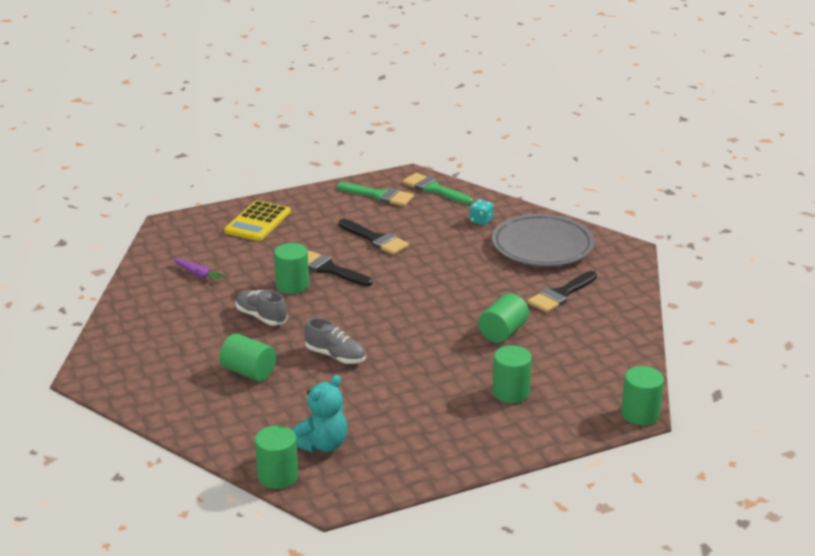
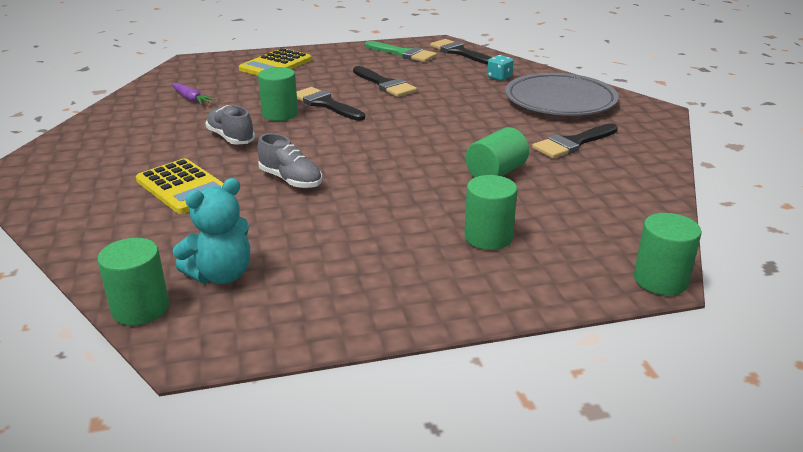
camera: 10 degrees right, 0 degrees up
(248, 372) = (183, 187): green cylinder -> yellow calculator
(434, 189) = (459, 52): green brush -> black brush

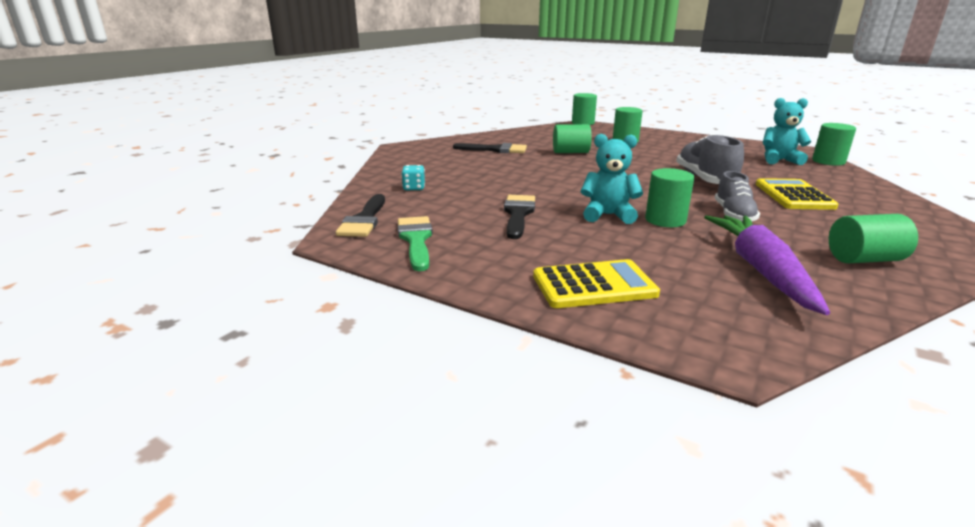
camera: 135 degrees left, 5 degrees down
(121, 128) = (864, 259): none -> green cylinder
(191, 99) = (761, 270): purple carrot -> purple carrot, size x2.15
(291, 180) = (705, 179): grey shoe -> grey shoe, size x1.53
(325, 104) = (608, 215): black brush -> turquoise teddy bear
(560, 101) = (431, 164): grey plate -> none

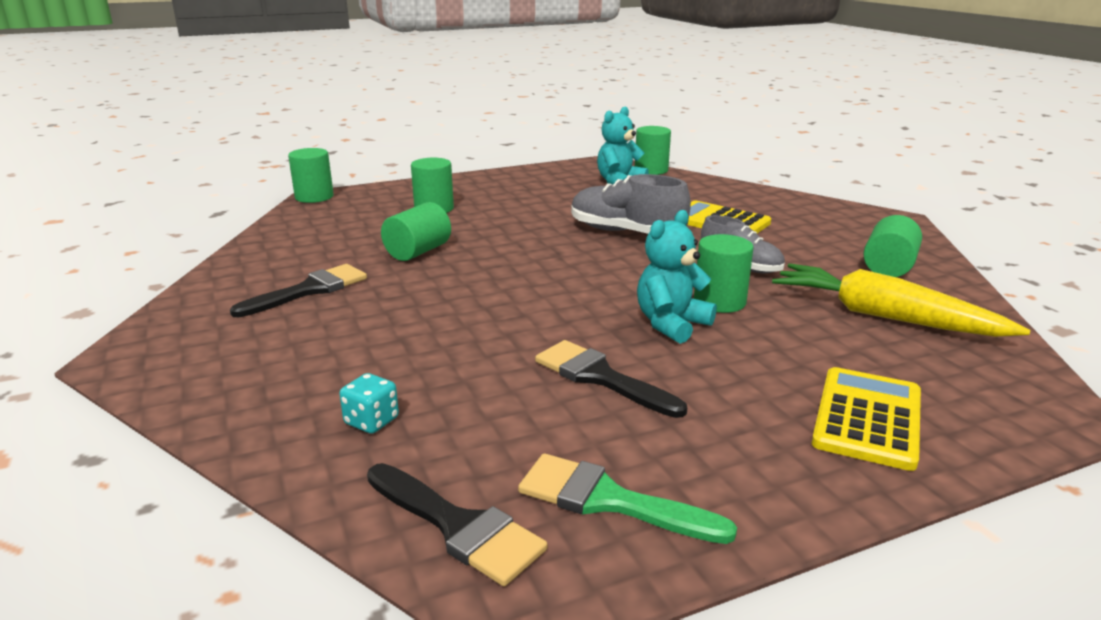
camera: 55 degrees left, 0 degrees up
(761, 270) = (883, 316): purple carrot -> yellow carrot

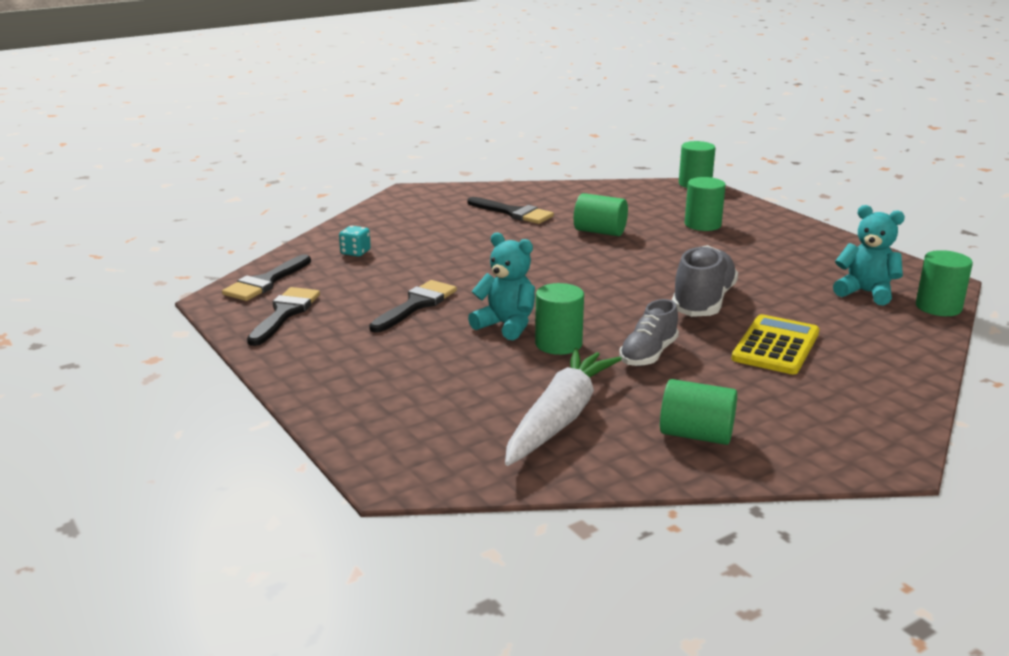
camera: 80 degrees right, 0 degrees up
(608, 500) = (284, 313): green brush -> black brush
(867, 418) = (377, 393): yellow calculator -> none
(883, 316) = (560, 418): yellow carrot -> white carrot

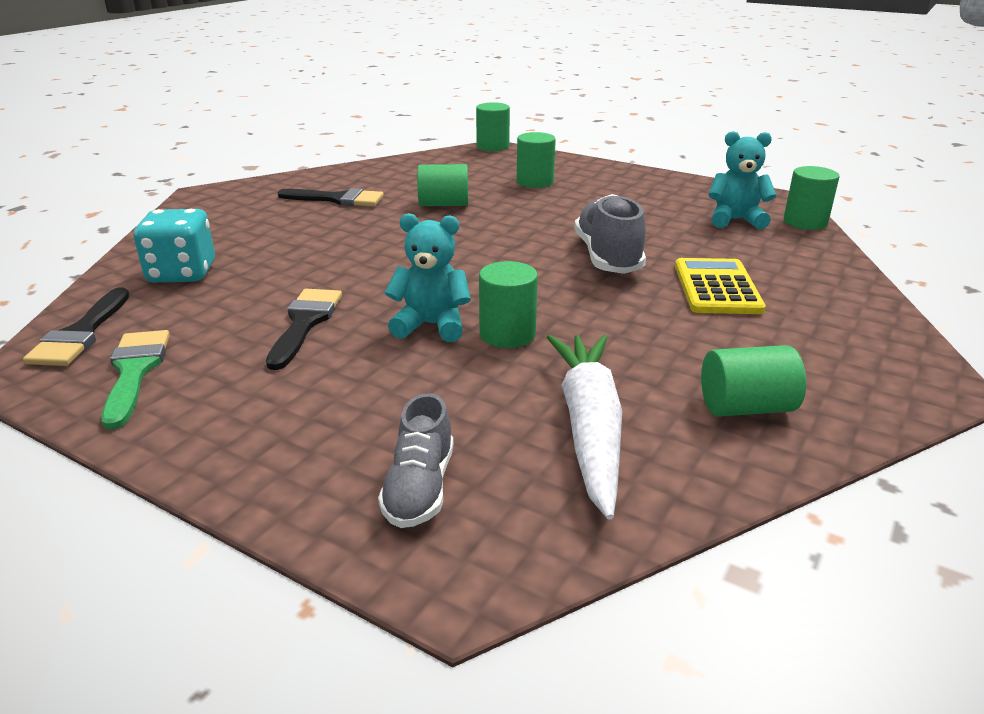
camera: 25 degrees left, 5 degrees up
(284, 313) = (134, 371): black brush -> green brush
(355, 252) = (182, 273): turquoise dice -> turquoise dice, size x1.94
(648, 354) = (610, 325): grey shoe -> grey shoe (420, 488)

